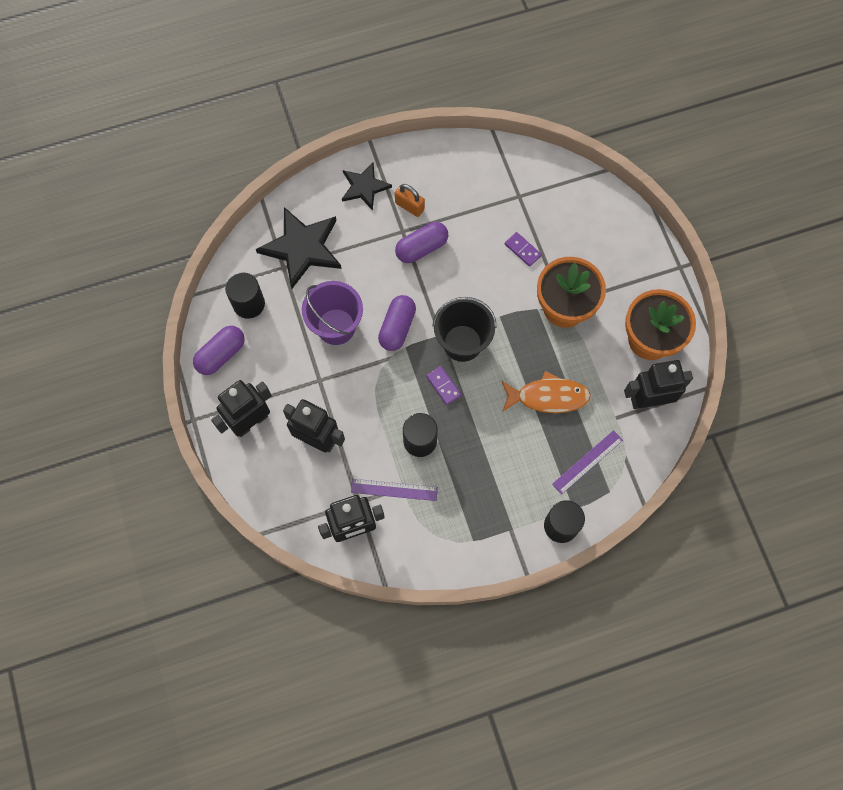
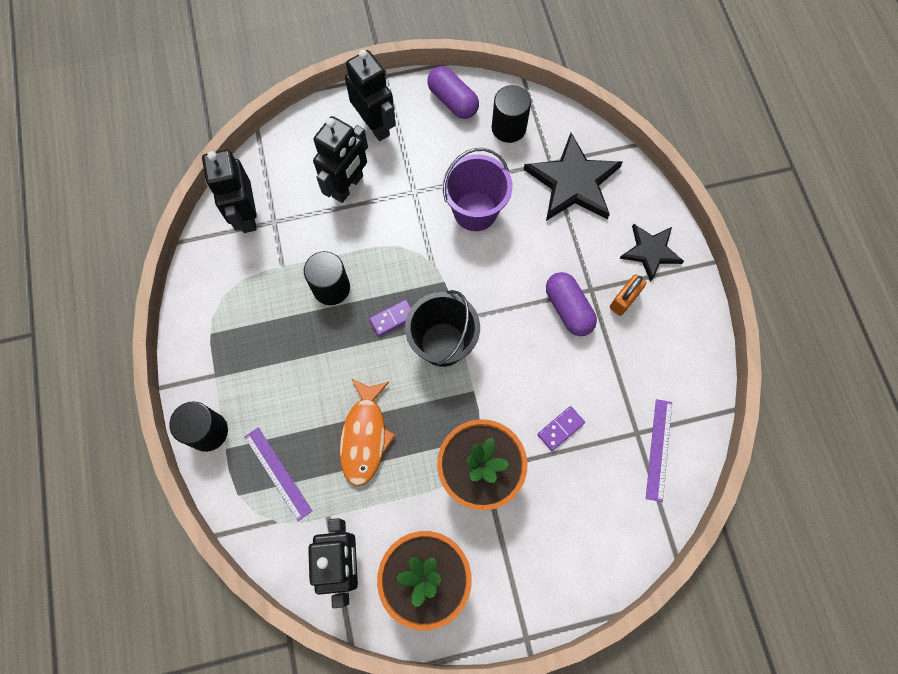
camera: 95 degrees right, 0 degrees up
(394, 489) = (281, 257): purple ruler -> purple ruler (659, 449)
(397, 327) = (468, 274): purple capsule -> none

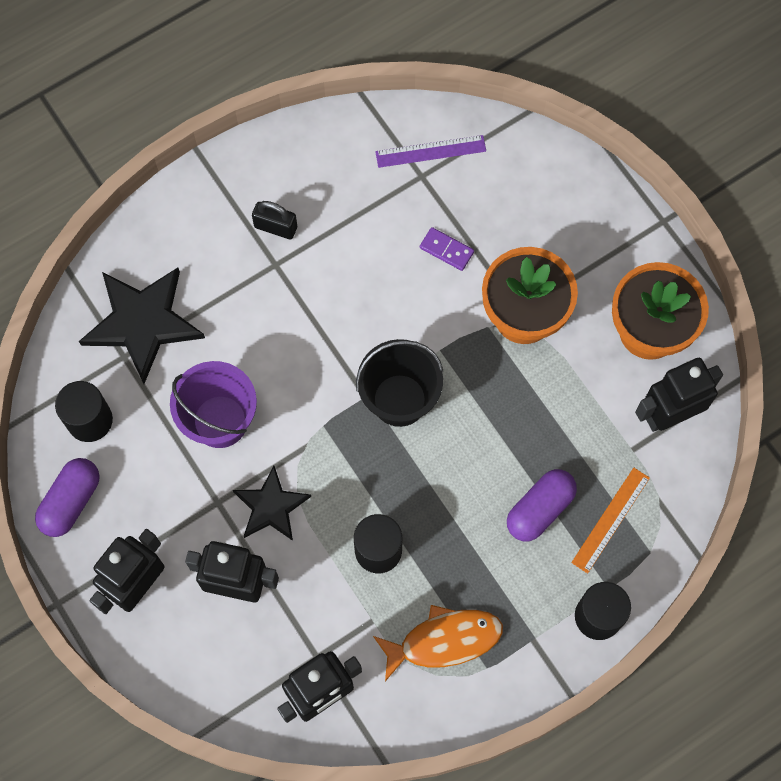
camera: 110 degrees left, 0 degrees up
(277, 473) = (610, 520): purple ruler -> orange ruler
(365, 436) = (534, 444): orange fish -> orange fish (444, 640)
(392, 318) = (389, 466): purple domino -> none
(568, 309) = (308, 281): purple capsule -> purple capsule (540, 509)
(624, 300) = (275, 227): orange padlock -> black padlock
(650, 251) = (206, 215): black star -> black star (271, 506)

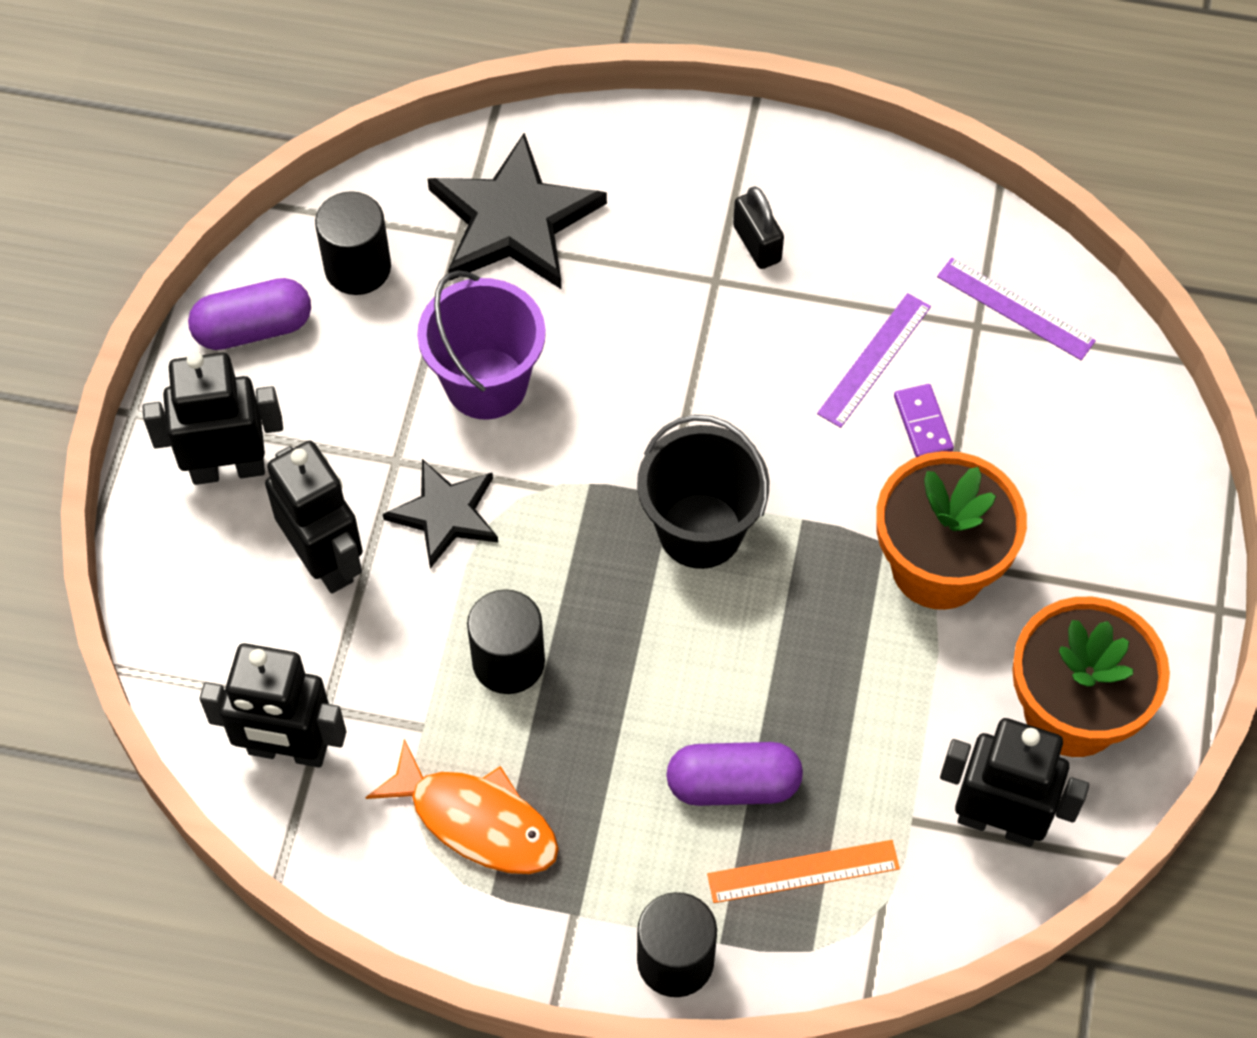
camera: 45 degrees right, 10 degrees down
(392, 237) = (874, 360): none -> purple ruler

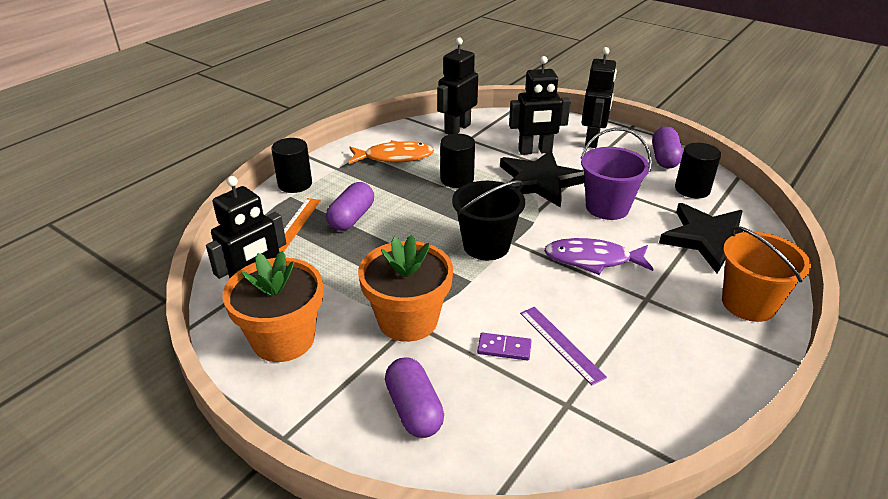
camera: 115 degrees right, 25 degrees down
(445, 514) = (540, 181): black star -> black star, size x1.63
(476, 821) = (394, 157): orange fish -> orange fish turned 150 degrees counterclockwise
(657, 369) = (592, 260): none -> purple fish
(661, 159) = (748, 304): none -> orange bucket
(757, 244) = (670, 323): black padlock -> none
(1015, 308) = (572, 431): purple ruler -> none
(1088, 485) = (414, 409): none -> purple capsule

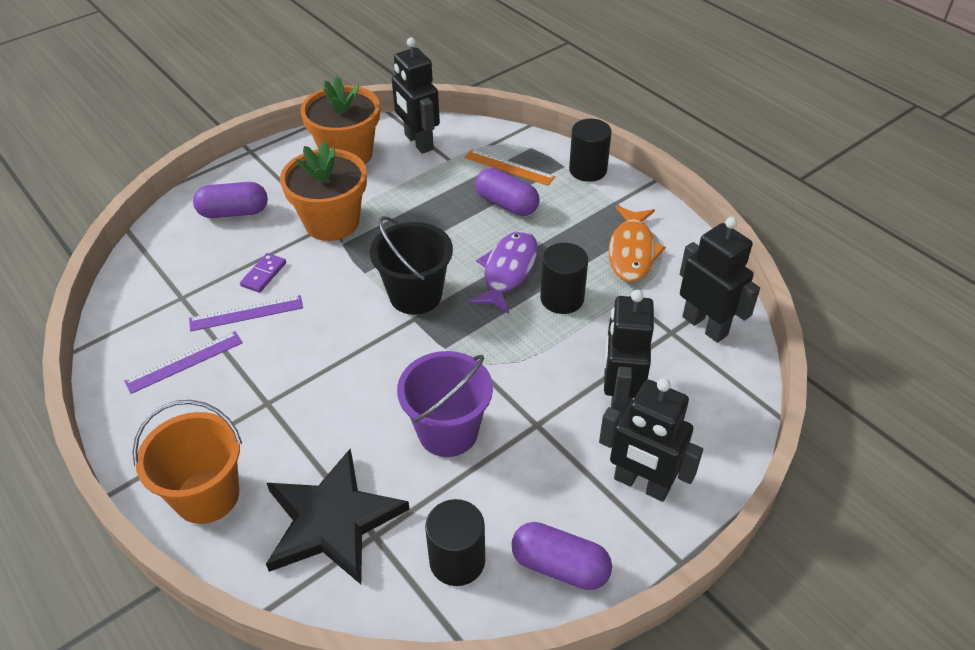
camera: 105 degrees right, 10 degrees up
(540, 181) = (534, 380): black star -> none
(592, 260) = (351, 378): purple fish -> purple fish (508, 271)
(643, 367) = (184, 362): none -> purple ruler

